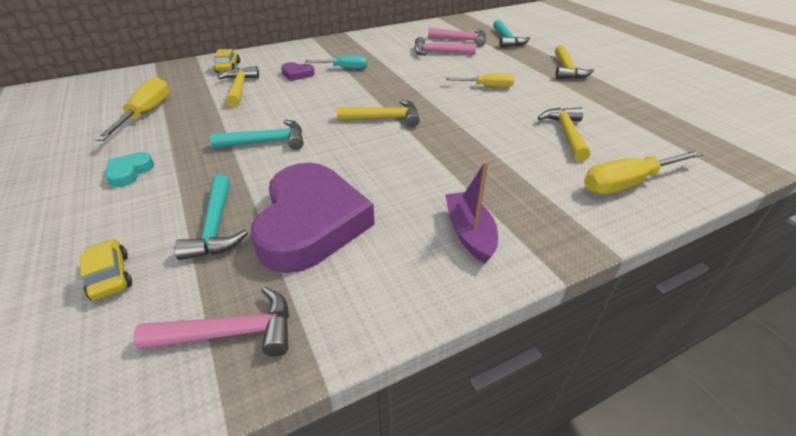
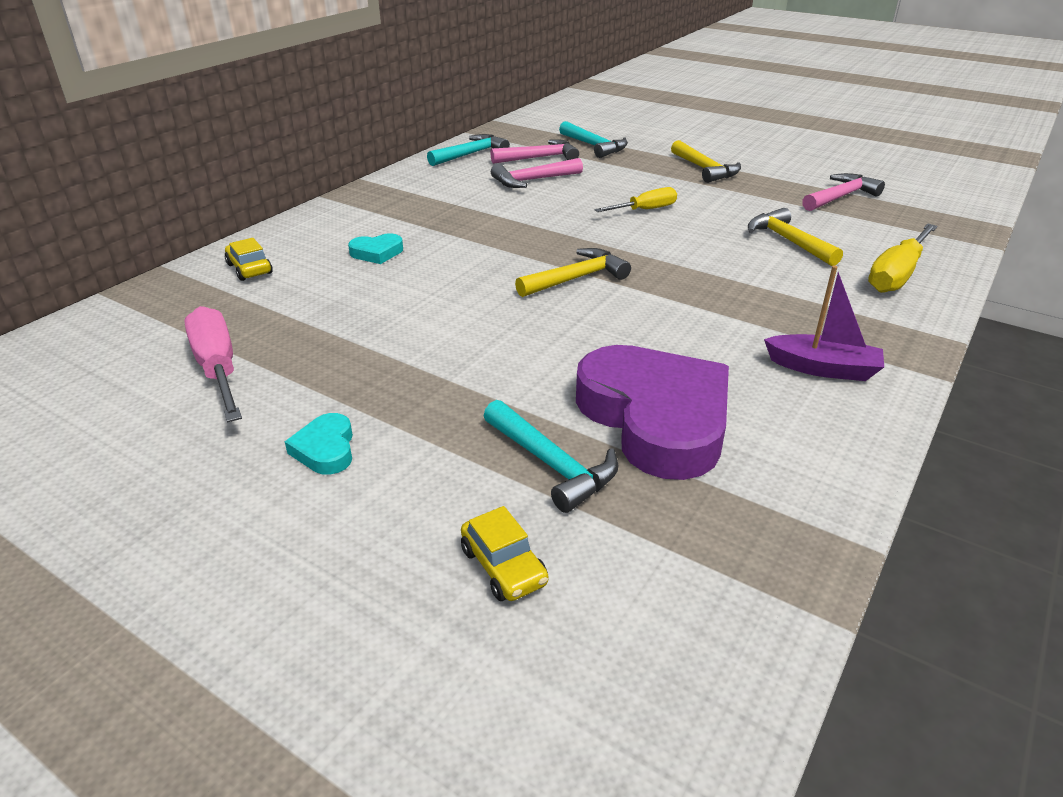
camera: 30 degrees left, 5 degrees down
(110, 276) = (504, 566): yellow car -> yellow car turned 150 degrees counterclockwise
(146, 114) = (218, 369): yellow screwdriver -> pink screwdriver
(232, 332) = (729, 551): pink hammer -> pink hammer (840, 197)
(239, 88) = (316, 293): yellow hammer -> none
(267, 142) = (467, 349): turquoise hammer -> turquoise hammer (471, 154)
(297, 74) = (377, 253): purple heart -> turquoise heart
(344, 68) = (434, 229): turquoise screwdriver -> none
(469, 233) = (823, 368): purple boat -> purple boat turned 150 degrees clockwise

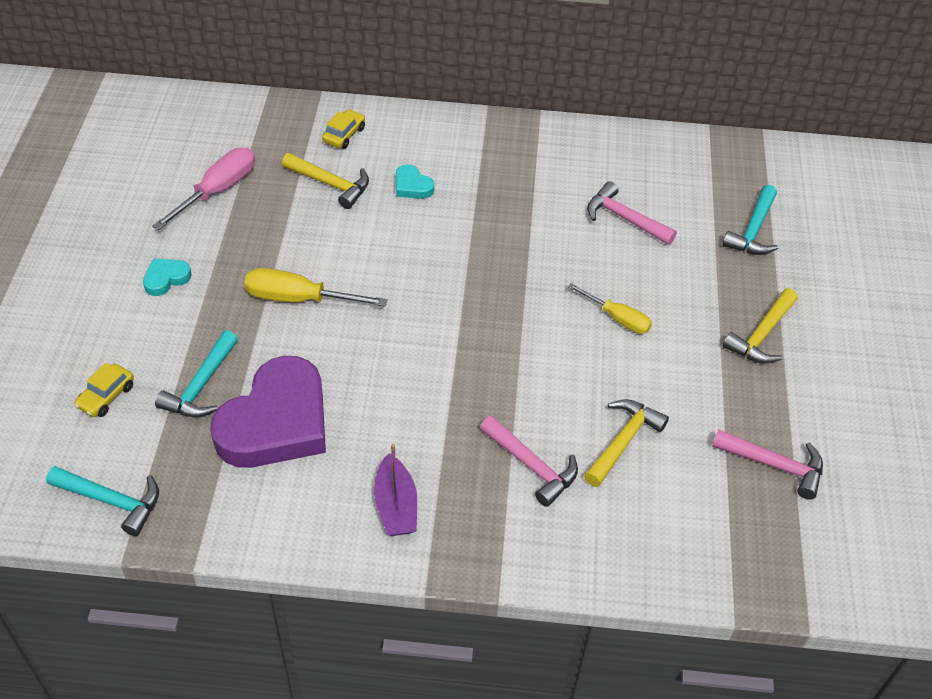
camera: 60 degrees right, 15 degrees up
(471, 154) = (653, 153): turquoise hammer -> turquoise hammer (112, 501)
(539, 158) = (685, 202): pink hammer -> pink hammer (532, 466)
(576, 278) = (448, 316): yellow hammer -> yellow hammer (331, 184)
(897, 274) = (605, 537): yellow screwdriver -> yellow screwdriver (299, 299)

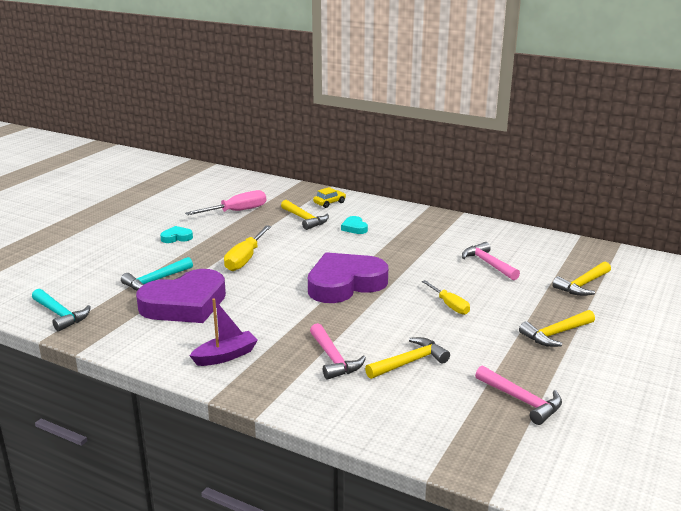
camera: 25 degrees right, 25 degrees down
(106, 396) = (99, 274): yellow car -> none
(299, 299) = (245, 259): yellow screwdriver -> yellow screwdriver turned 105 degrees counterclockwise
(396, 506) = (226, 356): purple boat -> purple boat turned 135 degrees counterclockwise
(466, 314) = (345, 284): none -> purple heart
(753, 230) = (582, 285): turquoise hammer -> yellow hammer

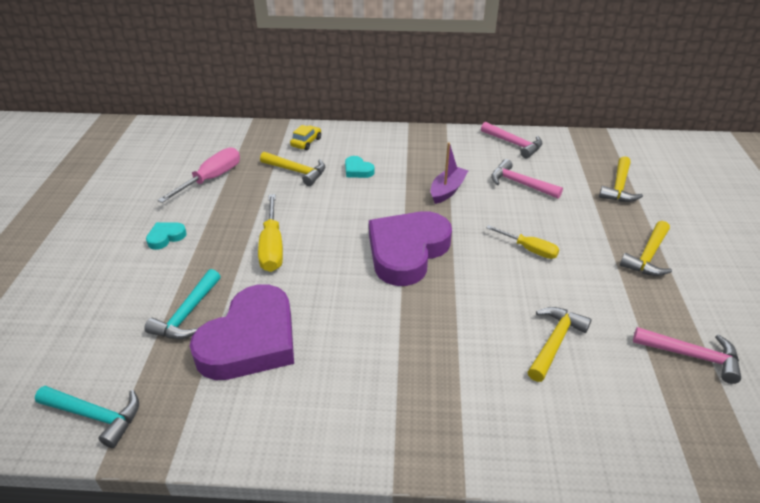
camera: 25 degrees left, 15 degrees up
(226, 356) = (359, 407): purple boat -> purple boat (447, 190)
(333, 359) = (478, 366): pink hammer -> pink hammer (514, 144)

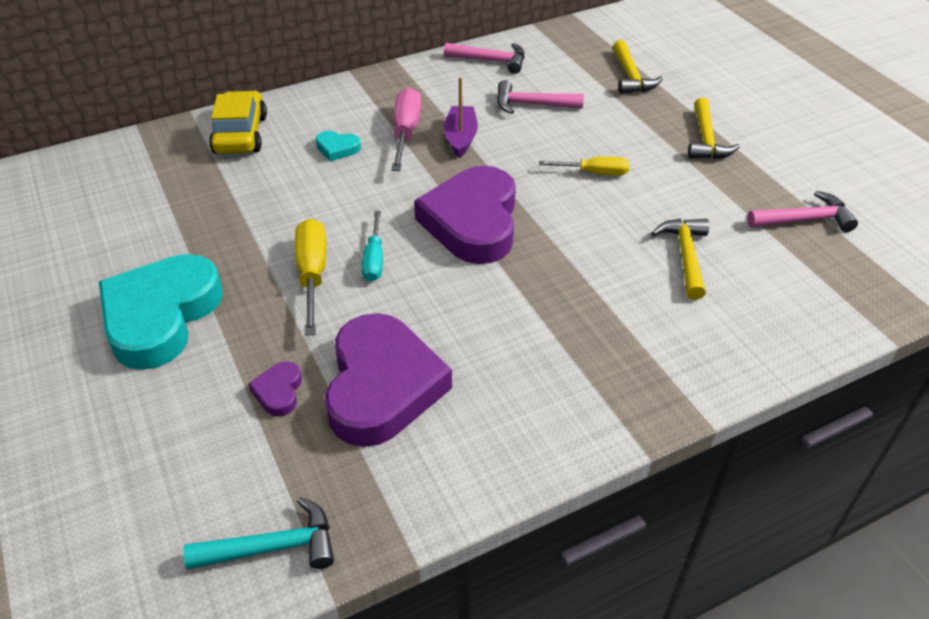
camera: 30 degrees left, 5 degrees up
(166, 237) = (161, 316): turquoise heart -> turquoise heart, size x2.43
(187, 314) = (279, 392): turquoise hammer -> purple heart
(211, 179) = (153, 222): pink screwdriver -> pink screwdriver (406, 133)
(272, 247) = (312, 275): yellow screwdriver -> yellow screwdriver turned 150 degrees counterclockwise
(297, 171) = (262, 175): yellow hammer -> none
(306, 142) = (240, 134): yellow car -> yellow car, size x1.78
(319, 251) = (374, 259): none -> turquoise screwdriver

